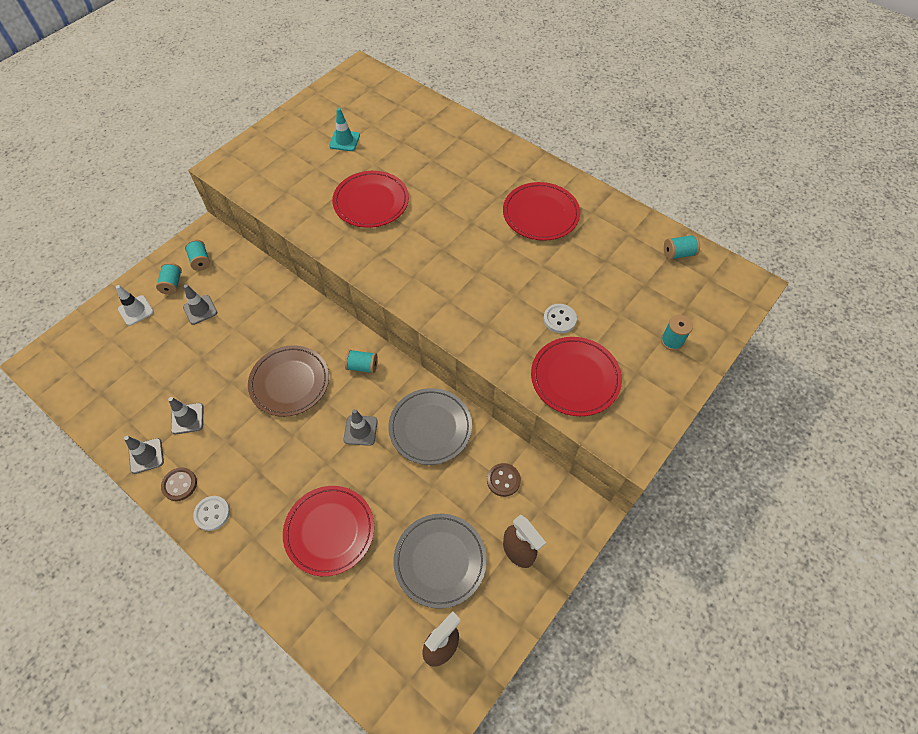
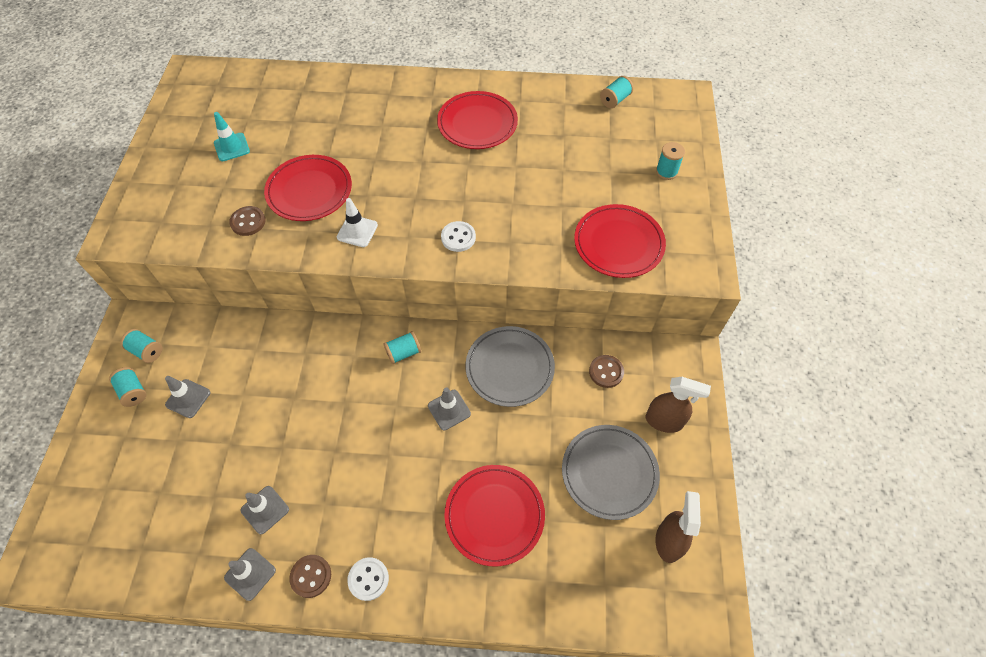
camera: 35 degrees left, 0 degrees up
(136, 310) = (111, 442): white traffic cone -> white traffic cone (357, 231)
(289, 382) = (344, 410): brown plate -> none
(312, 203) = (248, 222): none -> brown button
(559, 319) = (566, 203): white button -> white button (458, 237)

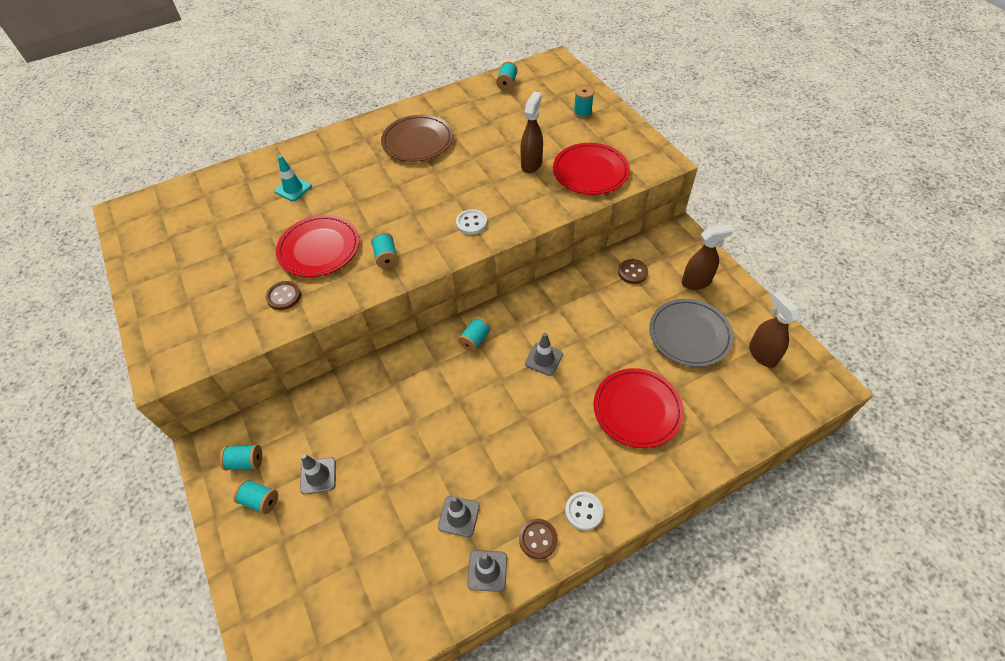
camera: 30 degrees left, 5 degrees down
(232, 147) = (218, 249): turquoise traffic cone -> turquoise traffic cone (293, 189)
(357, 231) = (386, 257): white traffic cone -> turquoise spool
(477, 123) = (417, 141): red plate -> brown plate
(509, 368) = (564, 306): grey plate -> none
(566, 204) = (531, 164): none -> brown spray bottle

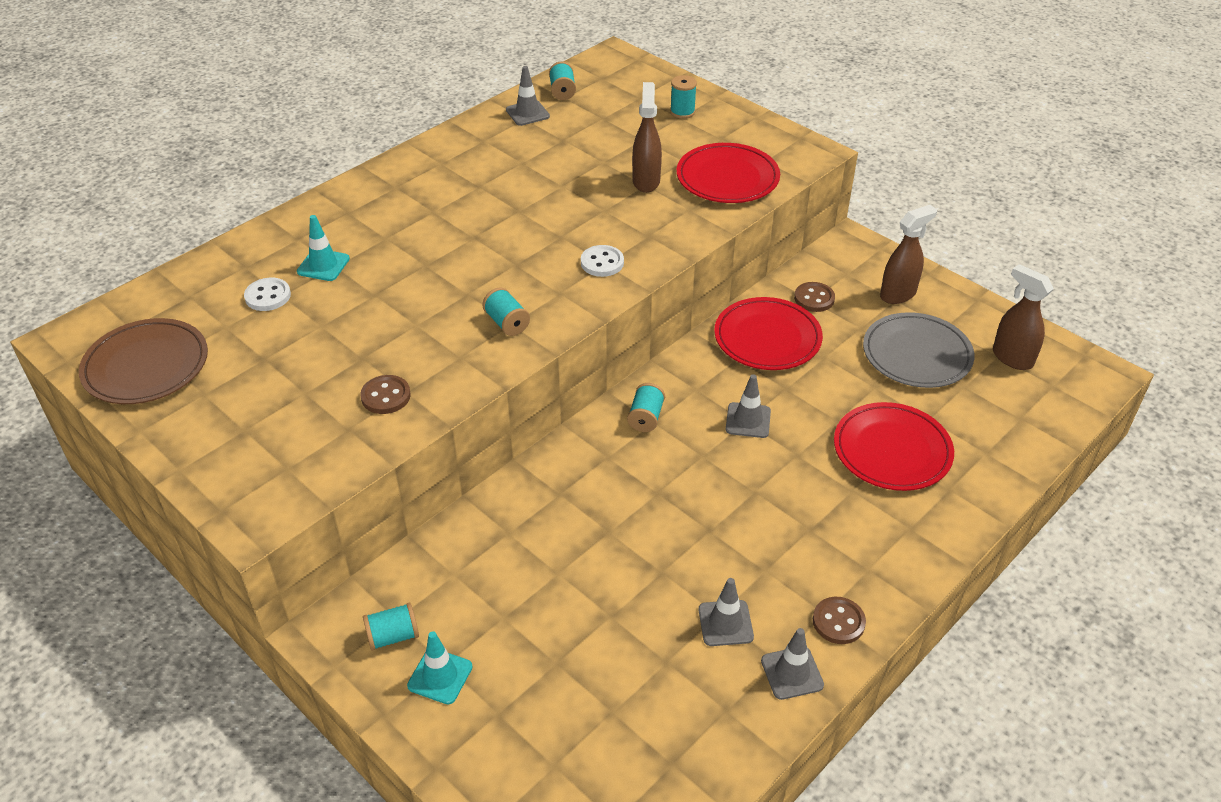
camera: 20 degrees left, 10 degrees down
(260, 500) = (440, 676): turquoise spool -> turquoise traffic cone
(318, 476) = (508, 626): grey traffic cone -> grey traffic cone (527, 113)
(319, 249) = (405, 330): red plate -> red plate (767, 338)
(417, 141) = (474, 179): brown plate -> brown plate (146, 366)
(583, 511) = (880, 577): white button -> white button (268, 296)

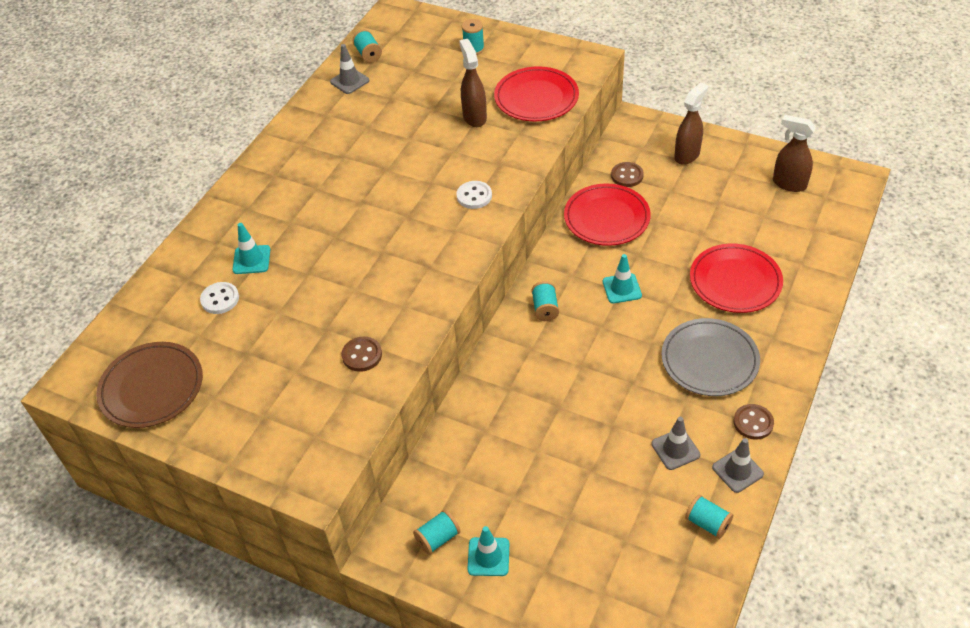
camera: 15 degrees left, 5 degrees up
(507, 323) = (425, 267): turquoise spool -> turquoise spool (707, 523)
(748, 420) = (622, 288): grey traffic cone -> turquoise traffic cone
(916, 354) = (721, 200): grey plate -> grey plate (709, 360)

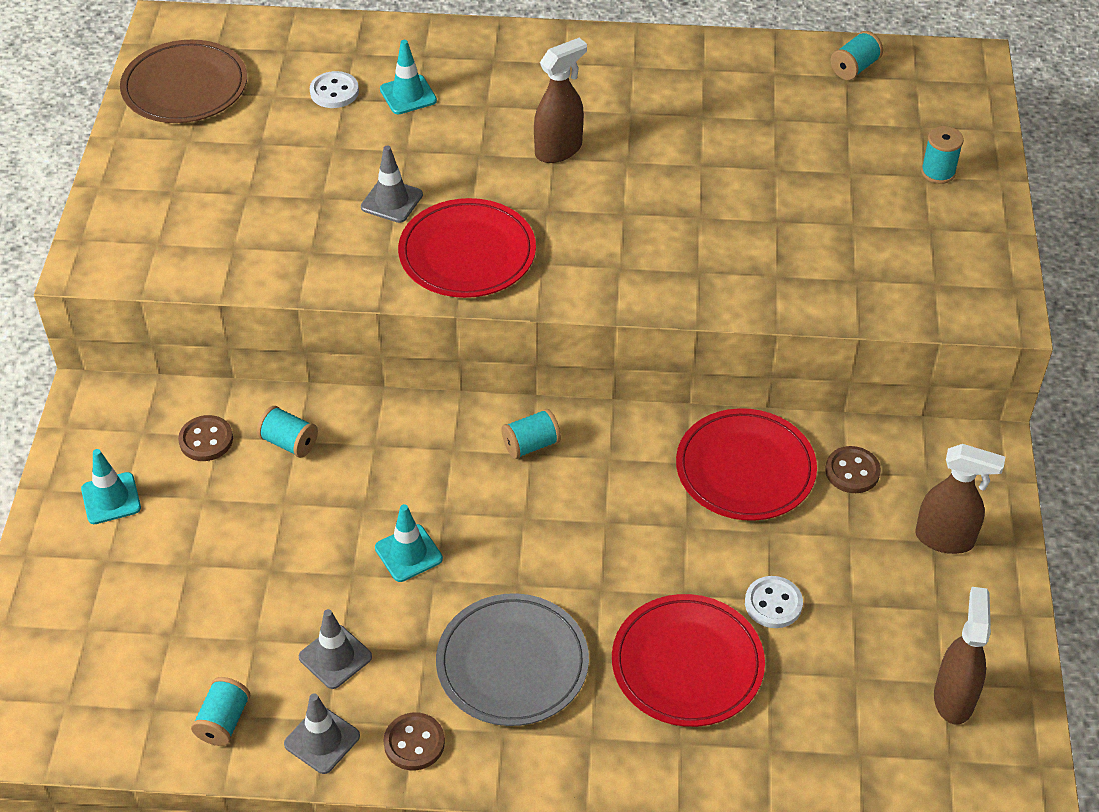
camera: 65 degrees right, 0 degrees up
(349, 81) = (785, 69): grey traffic cone -> grey traffic cone (392, 201)
(362, 355) = (292, 243): brown button -> brown button (206, 440)
(438, 538) = (124, 442): turquoise spool -> turquoise spool (289, 442)
(474, 117) = (783, 218): brown spray bottle -> brown spray bottle (559, 150)
(474, 196) = (618, 265): white button -> white button (773, 604)
(536, 98) = (865, 273): red plate -> red plate (467, 254)
(622, 288) = (608, 523): turquoise traffic cone -> turquoise traffic cone (408, 553)

